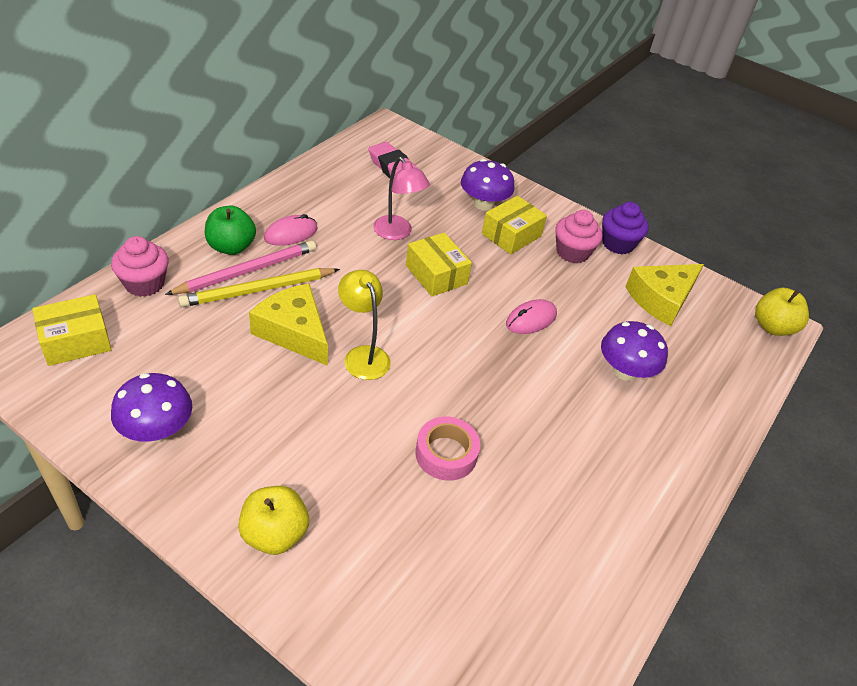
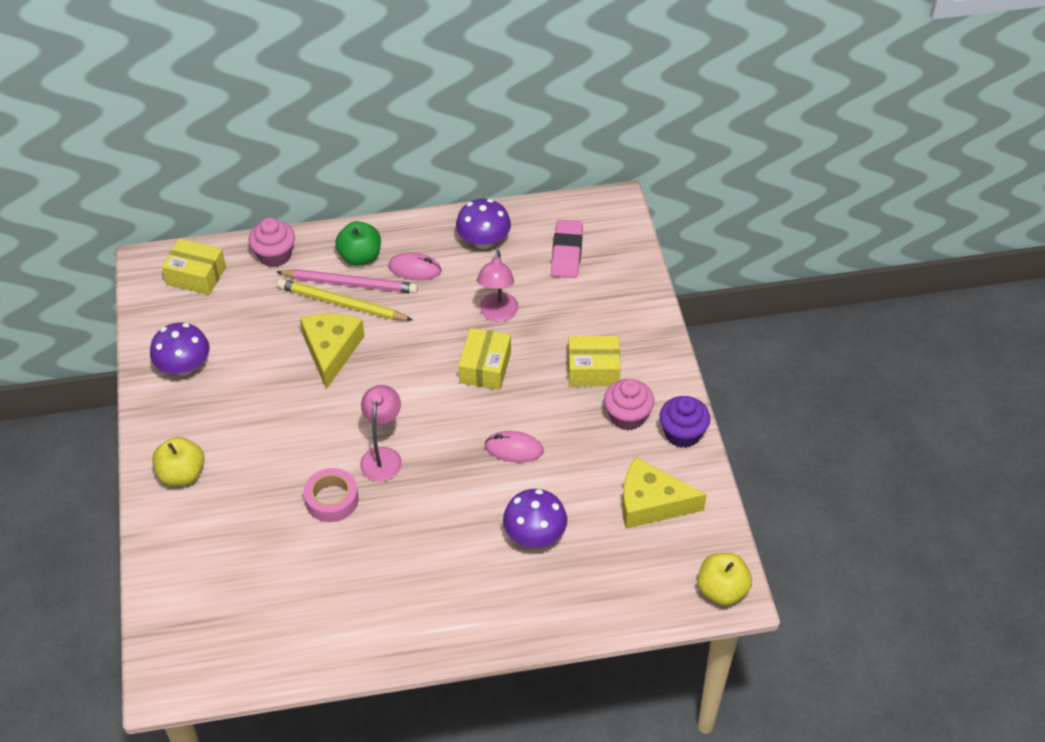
camera: 50 degrees right, 5 degrees up
(363, 355) = (357, 397): yellow lamp -> none
(443, 389) = (383, 456): none -> pink lamp
(483, 204) = (606, 327): purple mushroom -> purple mushroom (483, 241)

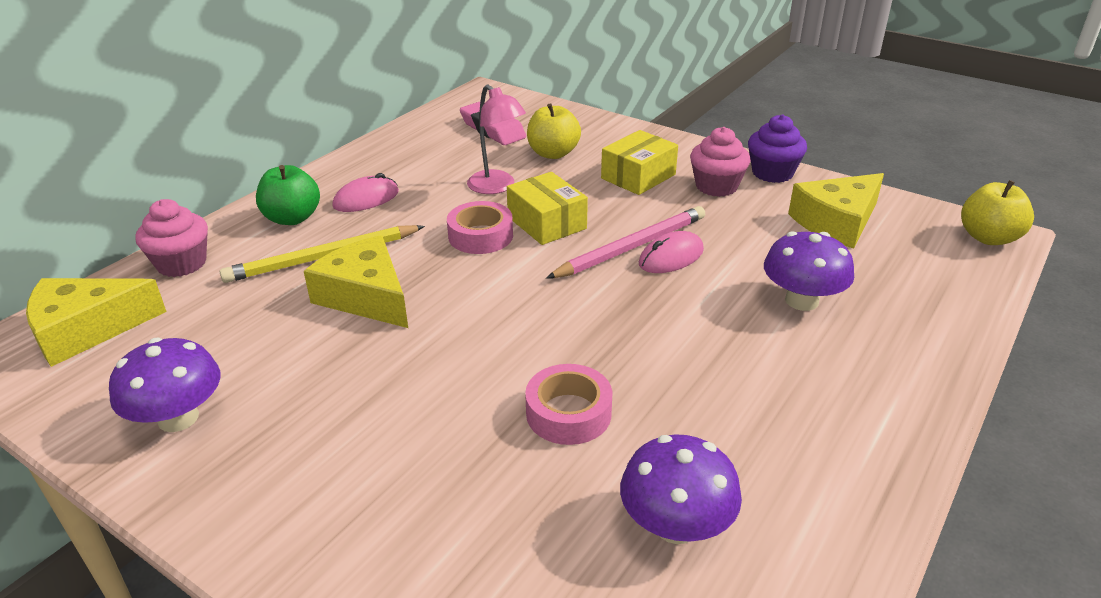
camera: 45 degrees left, 15 degrees down
(182, 474) = (329, 530): yellow apple -> yellow apple (553, 153)
(196, 275) = (87, 329): yellow box -> yellow cheese
(350, 284) = (310, 240): pink pencil -> pink pencil (631, 247)
(383, 456) = (561, 340): pink lamp -> none
(437, 350) = (480, 236): none -> pink tape
(483, 241) = (406, 154): purple mushroom -> purple mushroom (676, 525)

